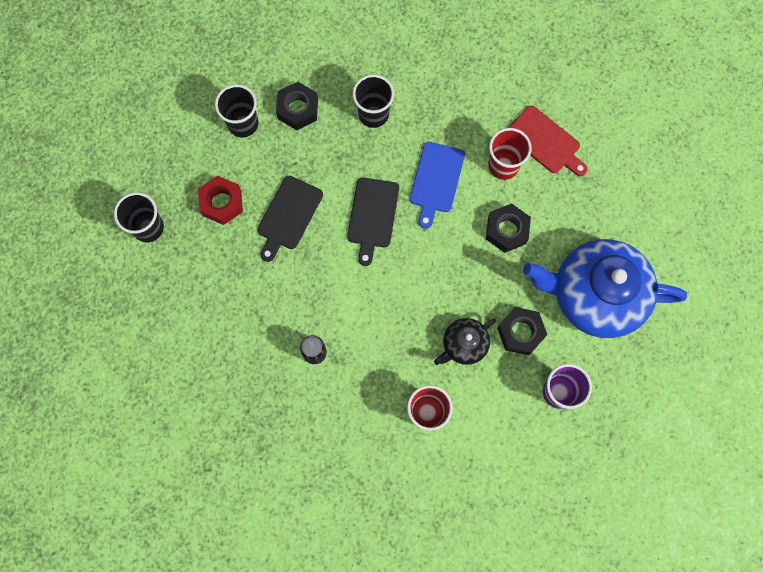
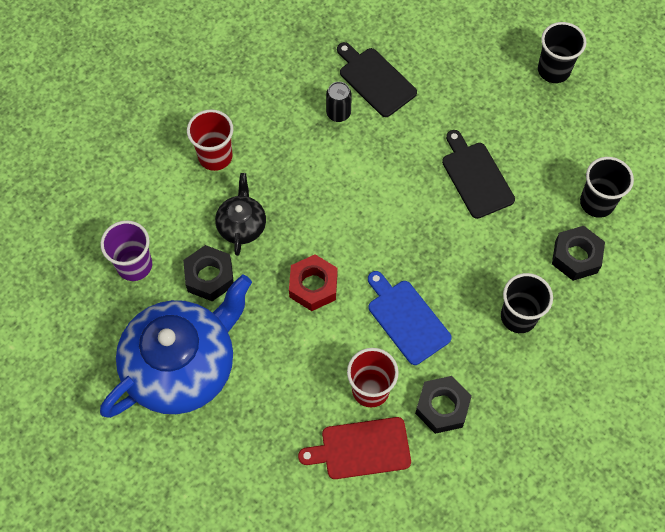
camera: 130 degrees right, 10 degrees down
(222, 203) = (531, 136): red nut -> red nut (313, 286)
(372, 216) = (418, 241): black cutting board -> black cutting board (375, 80)
(506, 230) = (307, 340): black nut -> black nut (442, 407)

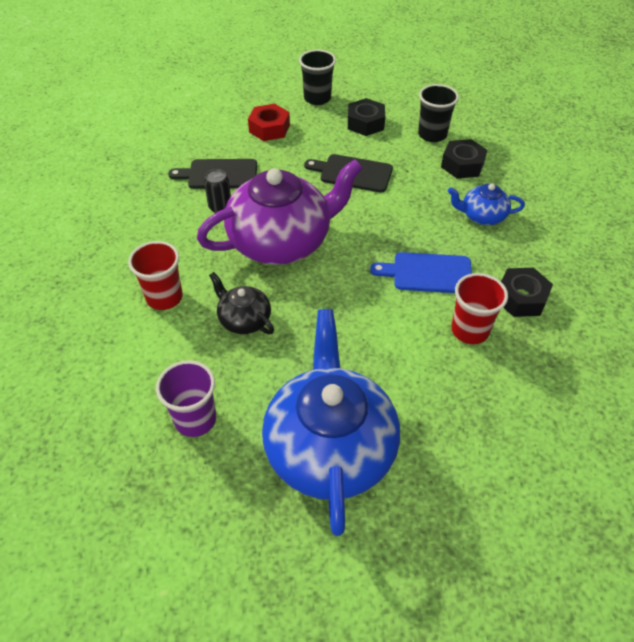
camera: 50 degrees left, 15 degrees down
(209, 277) = (266, 371): black nut -> black nut (365, 123)
(313, 286) = (346, 309): red nut -> red nut (269, 128)
(342, 187) = (281, 241): none -> purple teapot
(361, 449) = (518, 369): red cutting board -> none
(518, 317) = (482, 216): black cup -> blue teapot

